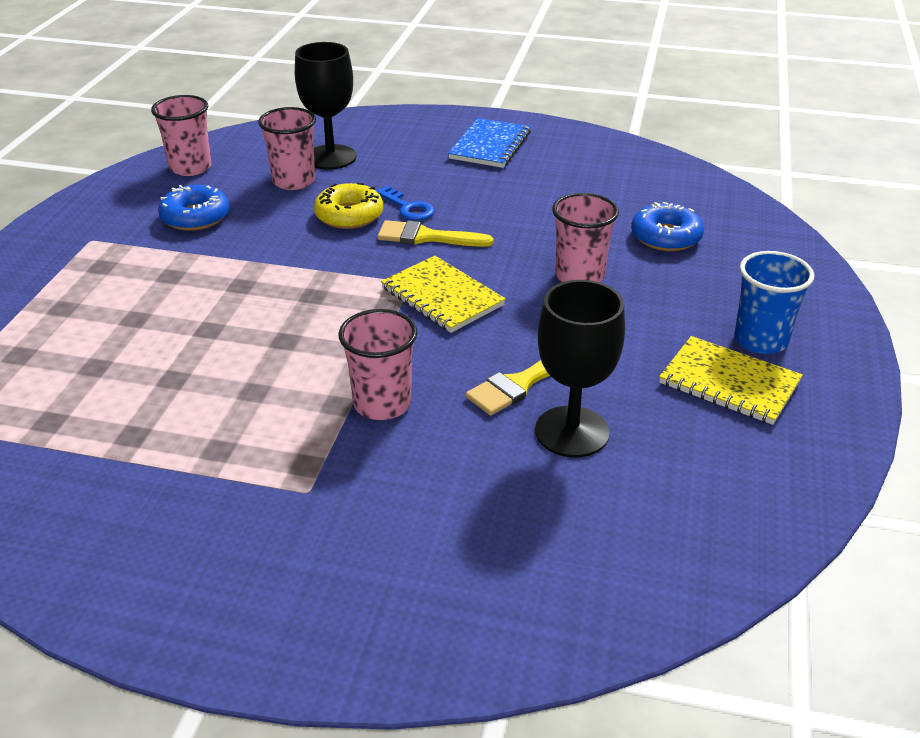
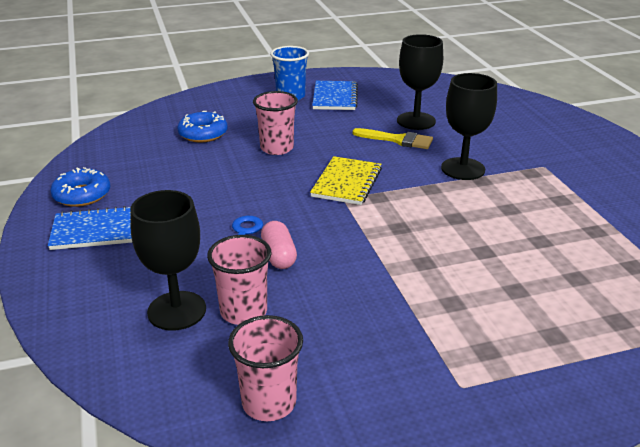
camera: 120 degrees left, 5 degrees down
(195, 217) = (359, 340): blue donut -> blue donut (82, 195)
(349, 215) = (279, 256): yellow donut -> pink capsule
(382, 404) = (463, 169): pink cup -> black goblet
(426, 237) = (280, 211): yellow brush -> none
(729, 383) = (335, 97): yellow notebook -> blue notebook

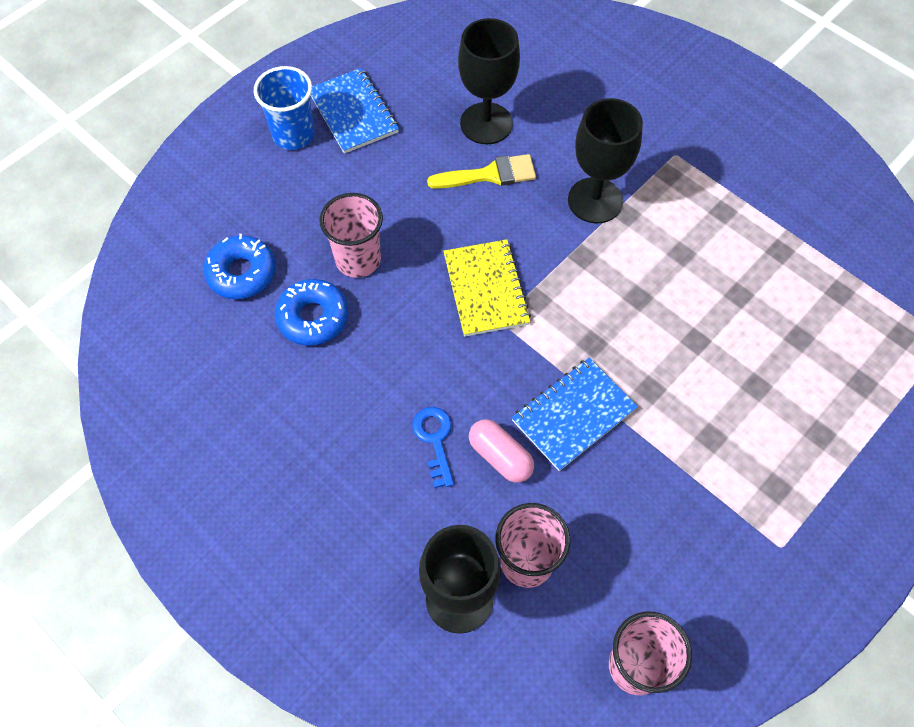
camera: 30 degrees left, 30 degrees up
(82, 195) = (189, 471): blue donut -> blue donut (313, 317)
(97, 230) = (265, 524): blue notebook -> blue notebook (573, 415)

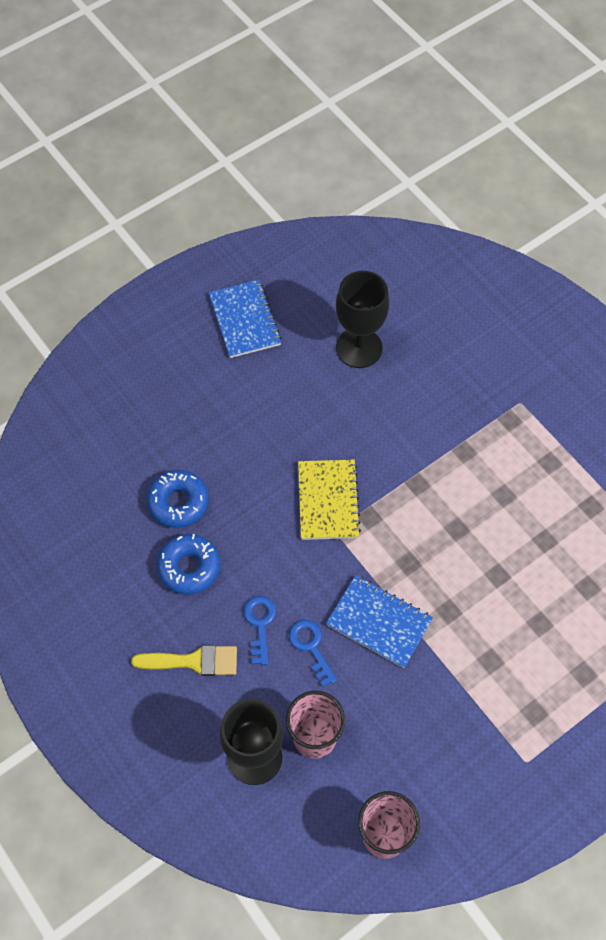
camera: 10 degrees right, 0 degrees up
(241, 273) = (125, 453): blue donut -> blue donut (189, 567)
(293, 135) = (189, 333): blue cup -> none
(358, 260) = (225, 457): pink cup -> none
(489, 174) = (352, 396): yellow brush -> yellow brush (193, 661)
(500, 456) = (311, 647): pink capsule -> blue key
(573, 415) = (379, 622): blue notebook -> blue notebook turned 60 degrees clockwise
(595, 200) = (439, 435): black goblet -> none

